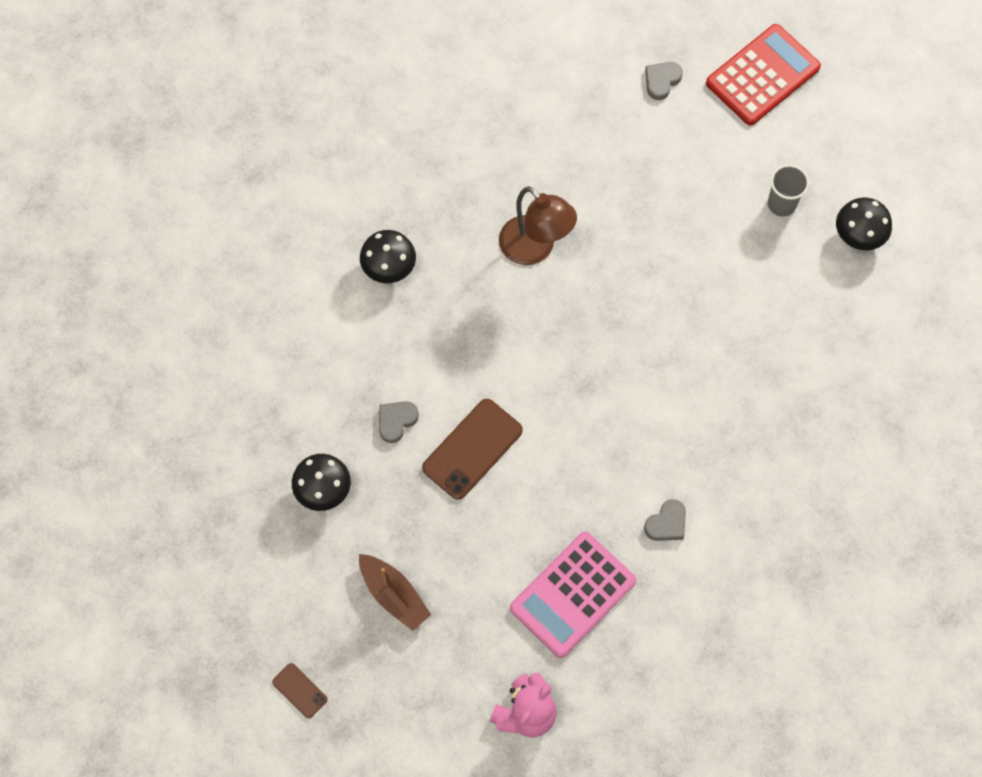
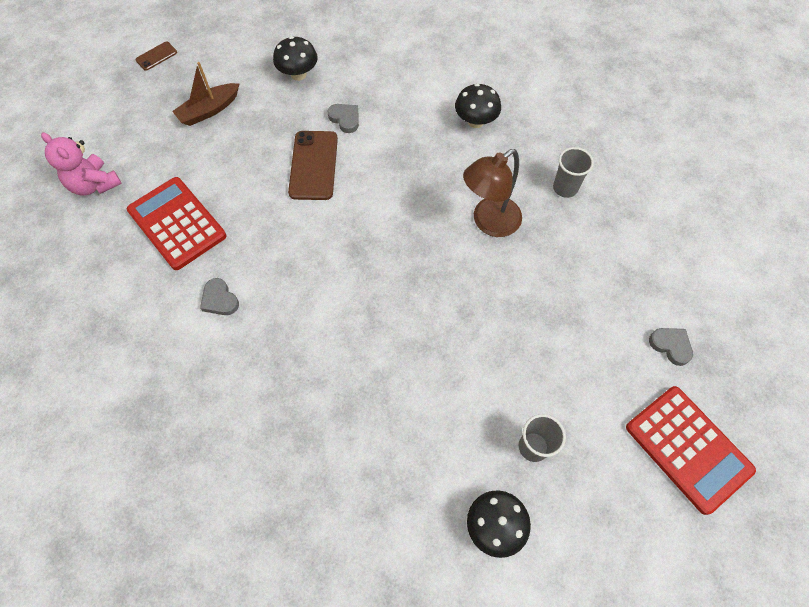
camera: 95 degrees right, 5 degrees down
(472, 449) = (313, 165): brown phone -> brown phone turned 45 degrees clockwise
(480, 171) = (565, 188): none -> grey cup
(572, 594) = (177, 223): pink calculator -> red calculator

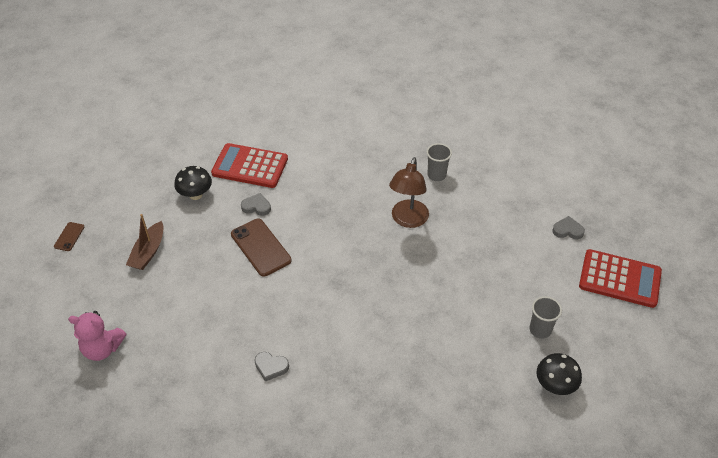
camera: 35 degrees left, 15 degrees down
(177, 223) = (194, 338): red calculator -> red calculator (250, 166)
(475, 121) = (347, 164): black mushroom -> none

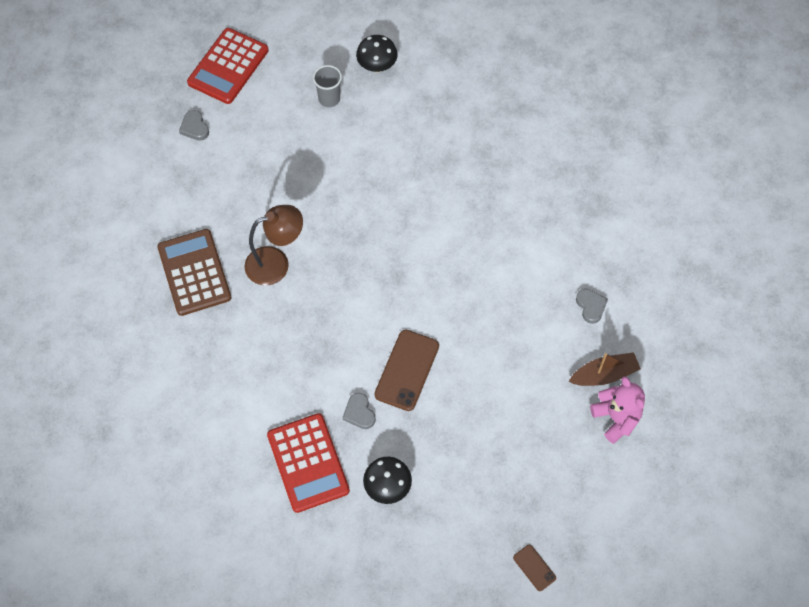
camera: 125 degrees left, 15 degrees up
(69, 236) = (534, 567): brown phone -> brown phone turned 75 degrees clockwise
(148, 252) = (491, 470): brown boat -> brown boat (604, 374)
(271, 367) = (521, 270): grey heart -> grey heart (591, 306)
(436, 175) = (194, 272): grey cup -> brown calculator
(619, 279) = (228, 66): red calculator -> red calculator turned 135 degrees counterclockwise

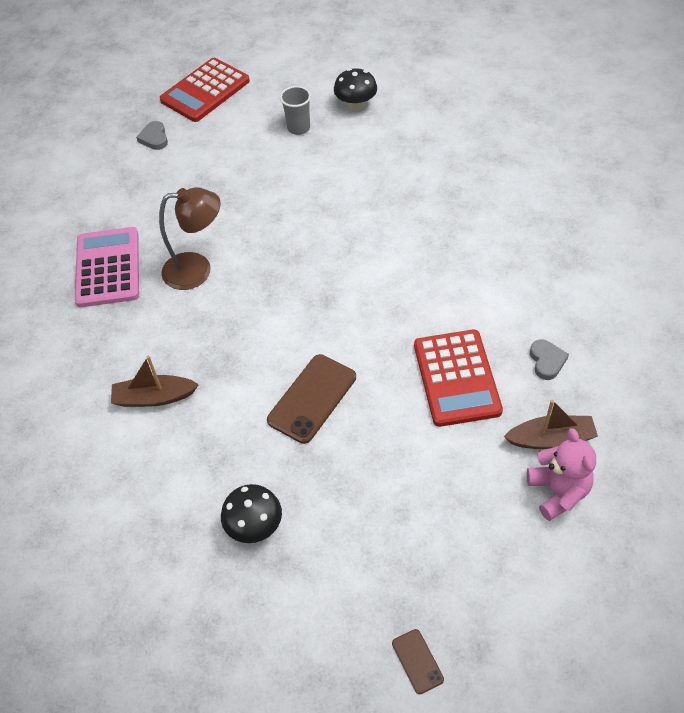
camera: 15 degrees right, 10 degrees down
(194, 272) = (108, 268): brown calculator -> pink calculator
(274, 390) = (154, 397): none -> brown boat
(308, 463) = (168, 483): red calculator -> red calculator (456, 378)
(359, 413) = (244, 436): grey heart -> none

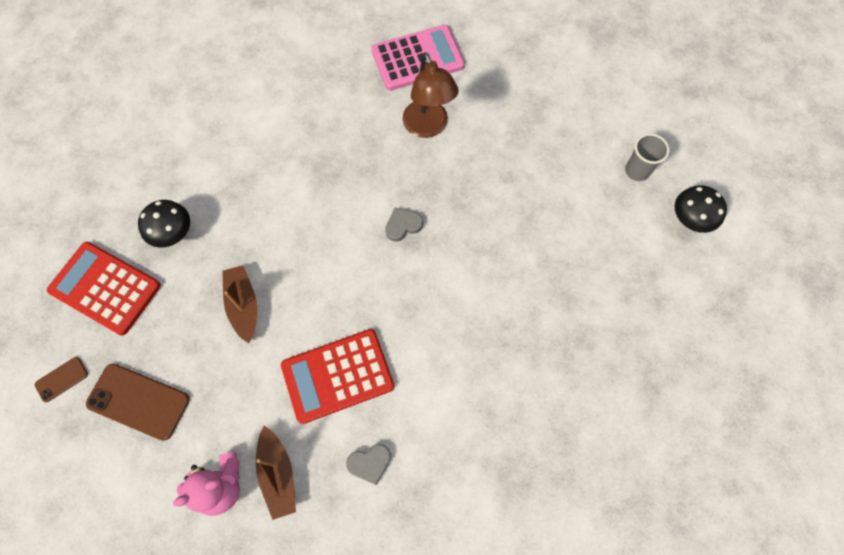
camera: 75 degrees right, 15 degrees up
(154, 138) = (585, 49): grey heart -> grey heart (403, 225)
(154, 397) = (287, 130): brown boat -> brown boat (243, 305)
(205, 91) = (665, 74): red calculator -> red calculator (105, 288)
(312, 398) = (300, 252): brown phone -> brown phone (138, 401)

